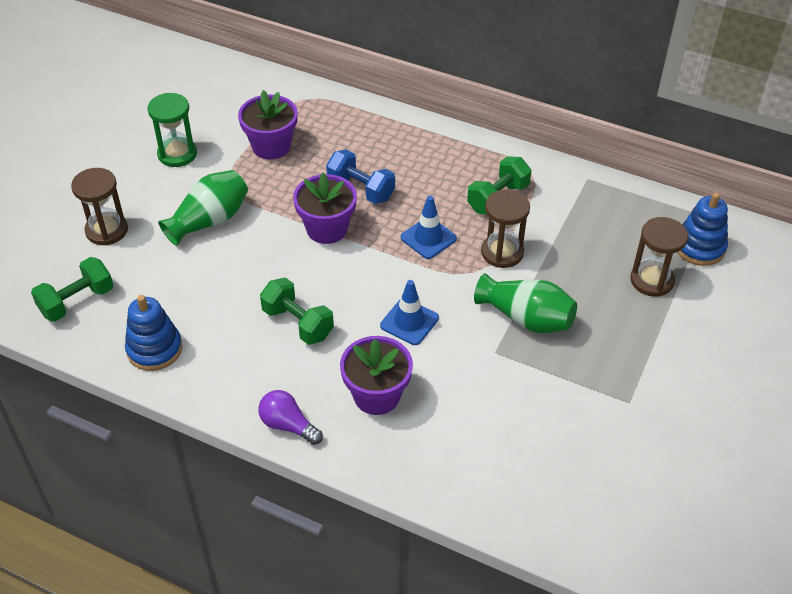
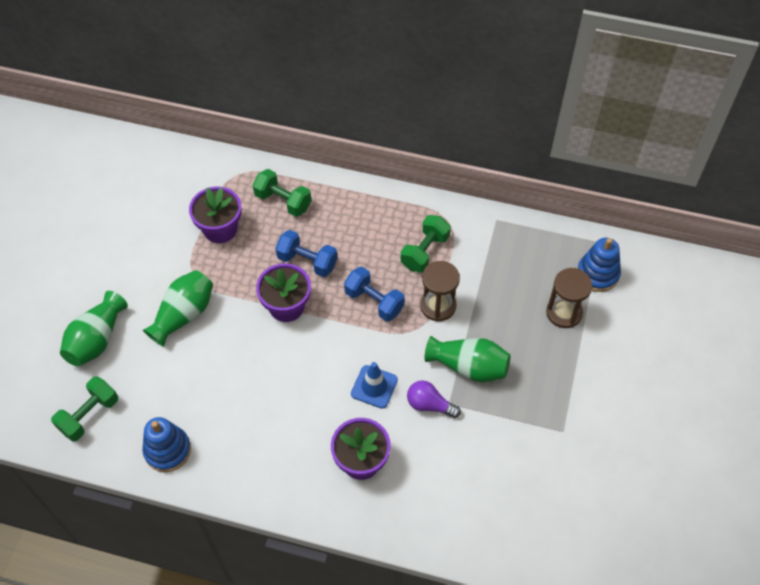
camera: 10 degrees left, 10 degrees up
(107, 230) = (97, 339): brown hourglass -> green vase
(177, 154) = (139, 250): green hourglass -> none
(288, 425) = (295, 502): purple light bulb -> purple light bulb (429, 405)
(298, 323) = (282, 404): green dumbbell -> green dumbbell (283, 201)
(428, 238) = (374, 301): blue traffic cone -> blue dumbbell

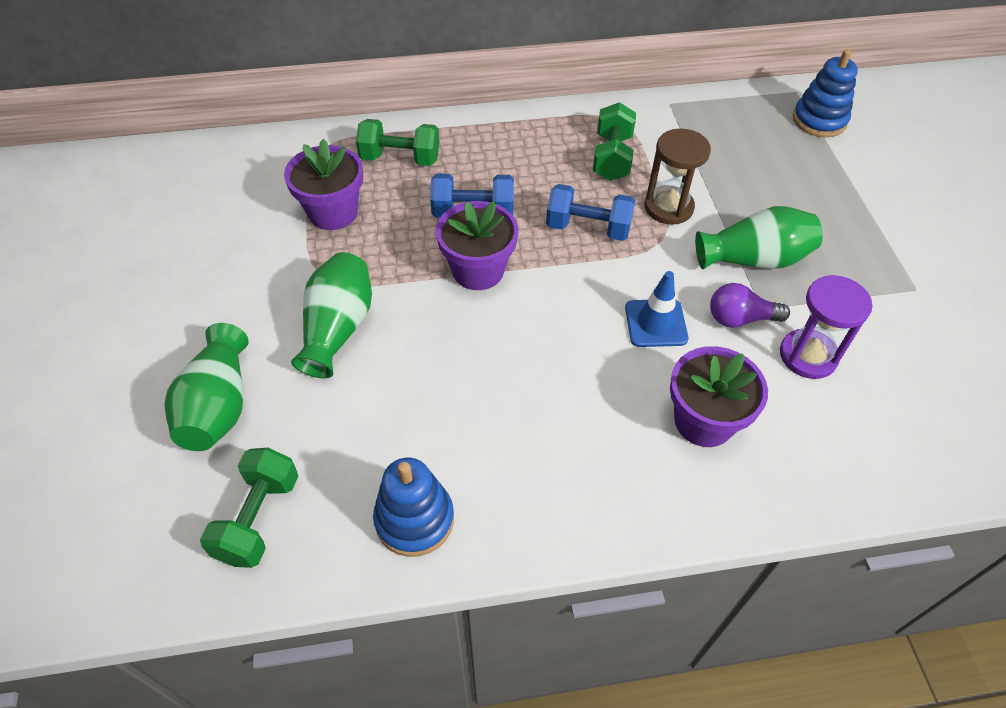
camera: 25 degrees left, 5 degrees down
(455, 447) = (808, 356): none -> purple hourglass
(564, 313) = (815, 168): brown hourglass -> none

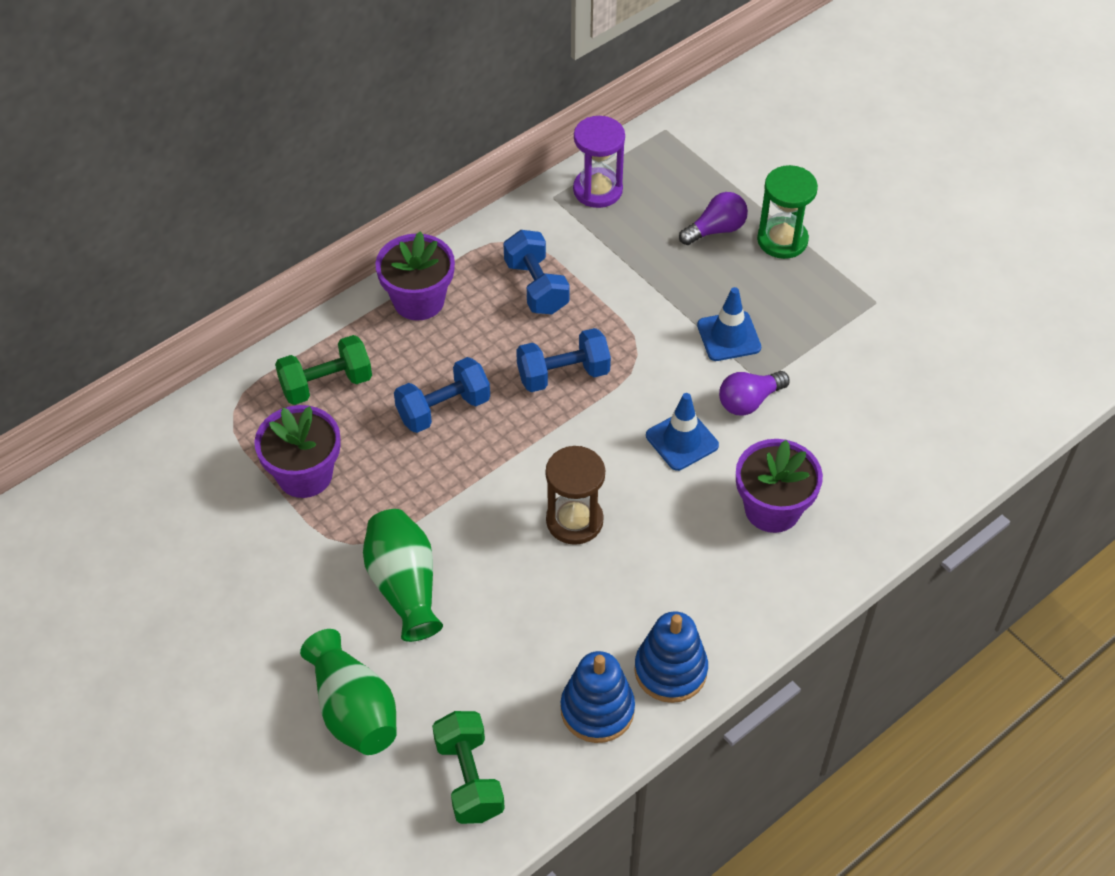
camera: 30 degrees left, 0 degrees up
(478, 270) = (491, 466): purple flower pot -> purple flower pot (418, 300)
(612, 158) = (536, 287): green dumbbell -> blue dumbbell
(668, 207) = (623, 317): brown hourglass -> brown hourglass (574, 521)
(754, 259) = (728, 336): green vase -> blue traffic cone
(794, 175) = (716, 230): none -> purple light bulb
(808, 356) = (822, 409): purple hourglass -> purple hourglass (597, 190)
(819, 120) = (705, 155): blue stacking toy -> blue stacking toy (670, 670)
(851, 205) = (782, 240): none -> green hourglass

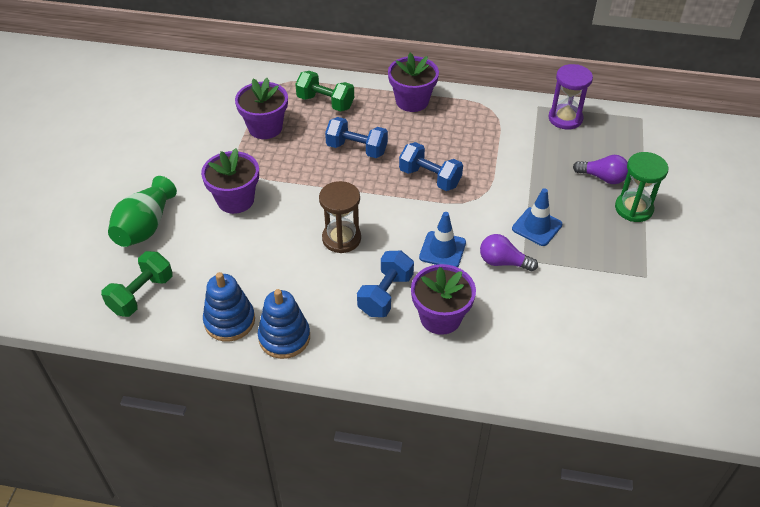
camera: 50 degrees right, 5 degrees down
(404, 586) = (235, 200): green vase -> purple flower pot
(536, 287) = (473, 134): blue dumbbell -> blue dumbbell (385, 294)

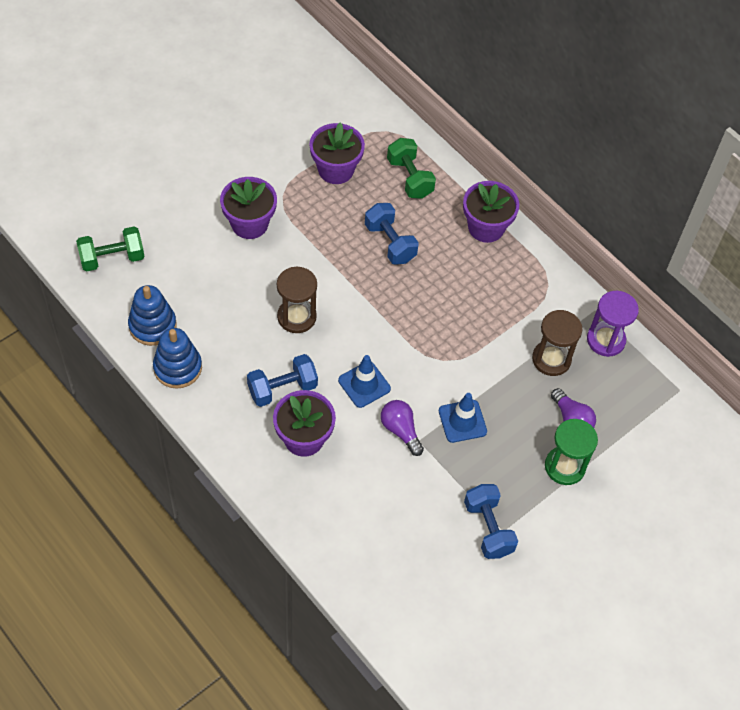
camera: 35 degrees right, 10 degrees up
(145, 227) = (163, 201): green vase -> none
(430, 178) = (422, 313): blue dumbbell -> blue dumbbell (488, 528)
(546, 151) = (551, 359): none -> brown hourglass

